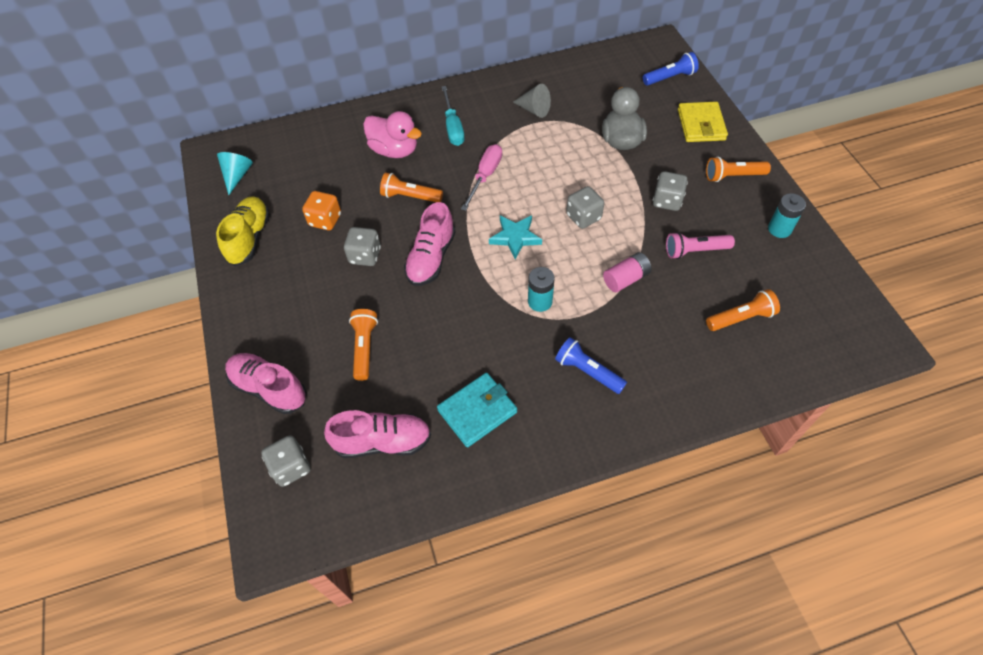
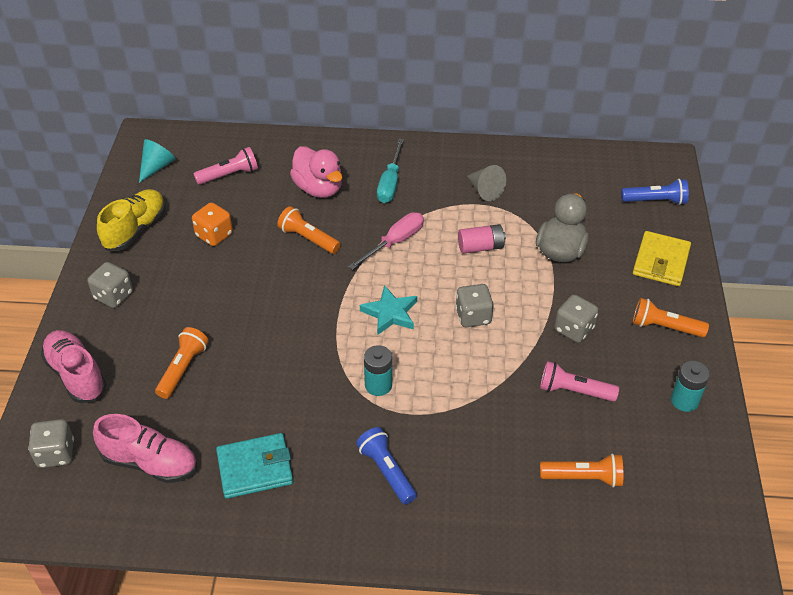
camera: 20 degrees right, 10 degrees down
(308, 163) = (229, 175): none -> pink flashlight
(365, 256) = (232, 282): grey dice -> grey dice (114, 296)
(431, 258) = (295, 305): pink shoe -> none
(625, 279) = (481, 393): pink battery -> pink battery (480, 247)

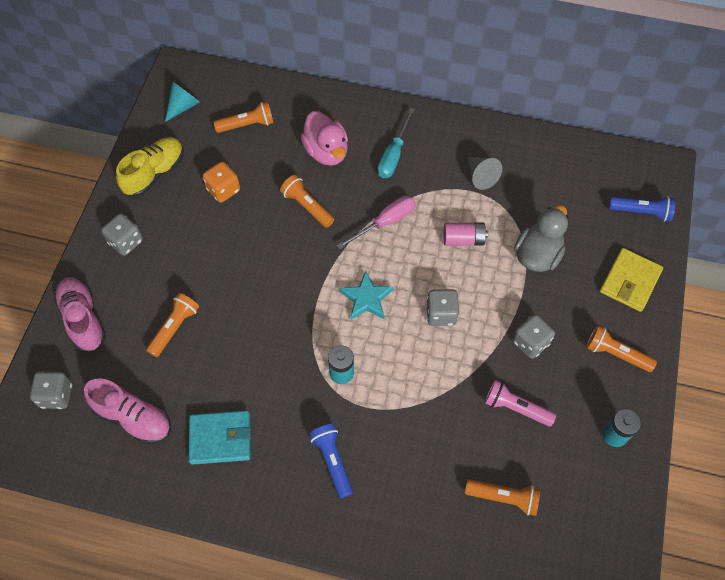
camera: 10 degrees right, 15 degrees up
(229, 175) = (247, 125): pink flashlight -> orange flashlight

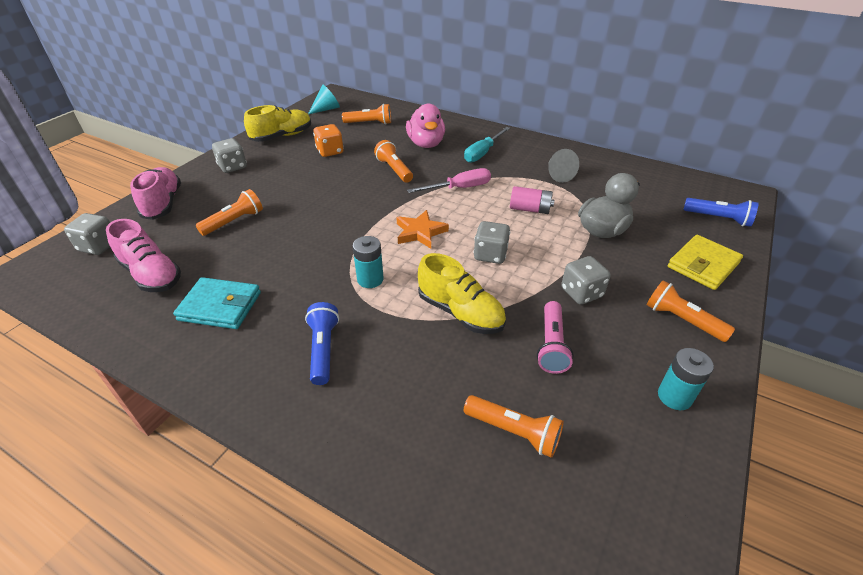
camera: 15 degrees right, 20 degrees down
(366, 299) = (420, 232): turquoise star -> orange star
(433, 391) = (460, 312): none -> yellow shoe
(516, 408) = (551, 345): pink flashlight -> pink flashlight turned 120 degrees counterclockwise

